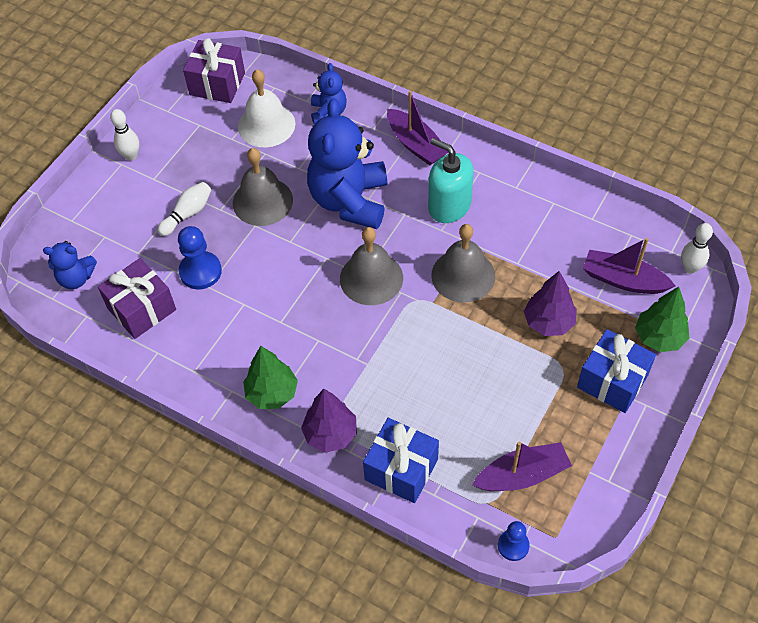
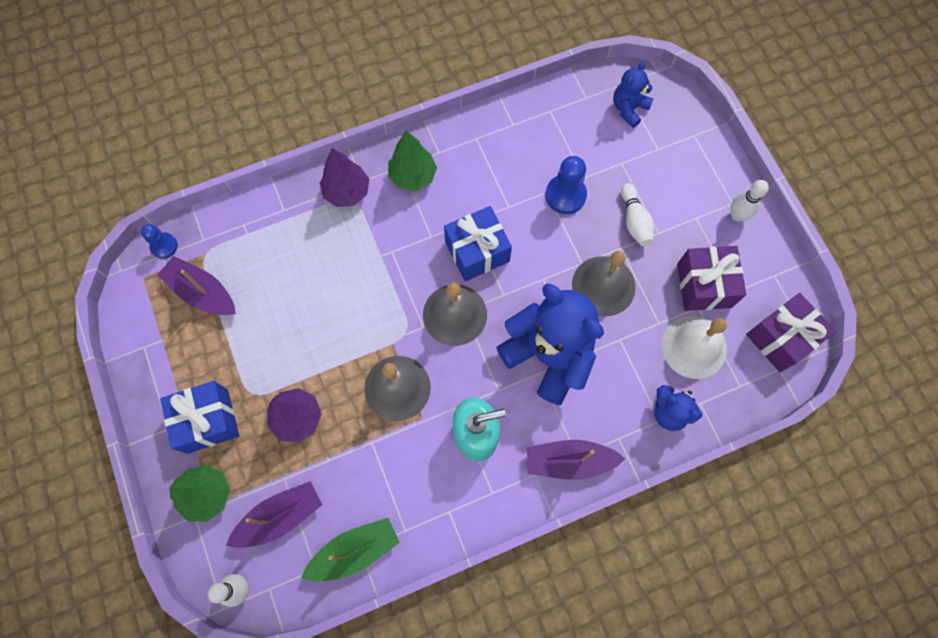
camera: 125 degrees right, 15 degrees up
(142, 309) = (562, 136): purple gift -> purple gift (704, 285)
(401, 469) = (280, 217): blue gift -> blue gift (477, 251)
(522, 475) = (202, 292): purple boat -> purple boat turned 105 degrees clockwise
(596, 221) = (355, 551): none -> green boat

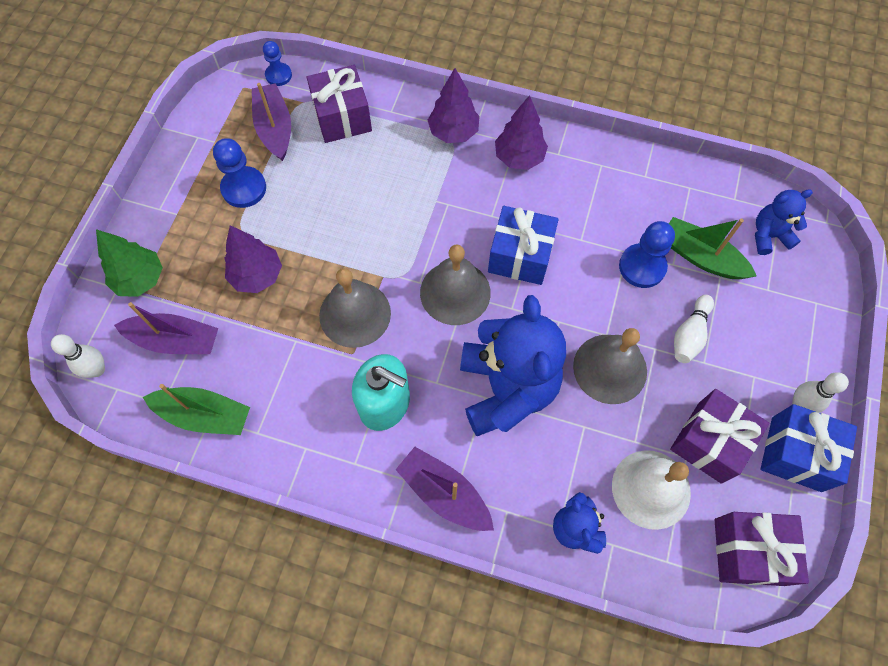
camera: 40 degrees right, 5 degrees down
(208, 421) = (191, 225): blue gift -> blue gift (796, 454)
(223, 359) = (244, 188): none -> blue pawn
(249, 243) = (342, 117): none -> purple gift
(413, 176) = (519, 157): green tree -> purple tree
(597, 158) = (700, 257): none -> green boat

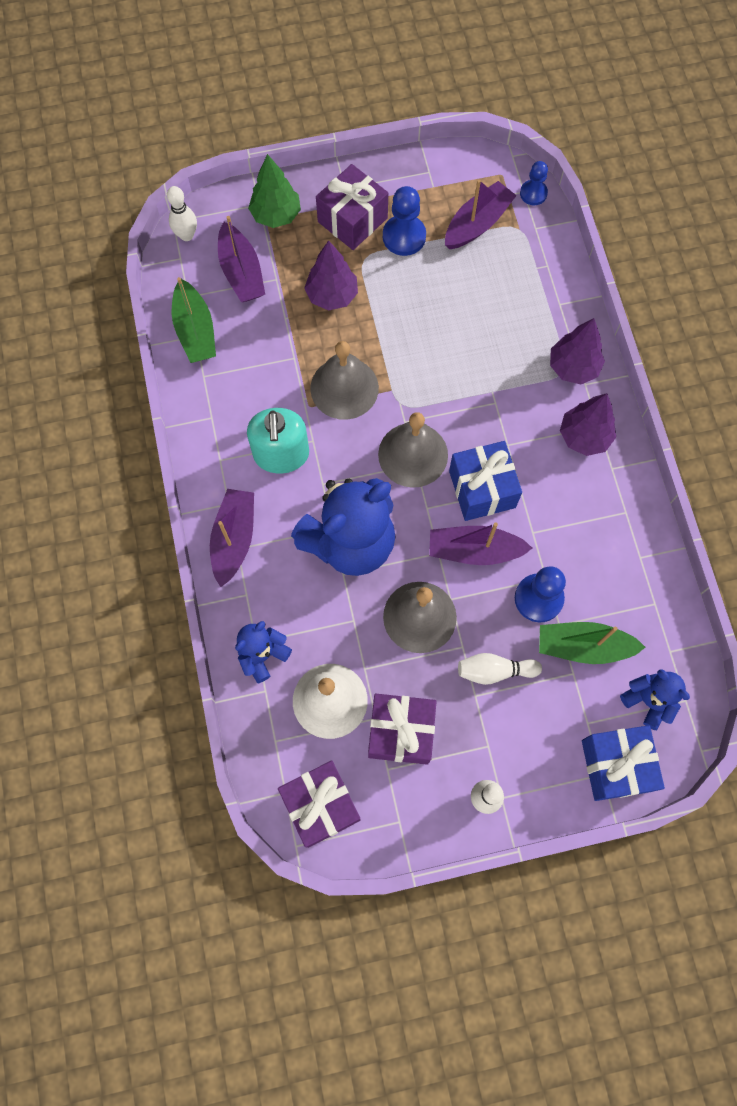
camera: 60 degrees right, 5 degrees up
(342, 117) = (525, 269): purple gift -> purple gift (352, 220)
(572, 292) = (474, 550): none -> purple boat
(700, 257) = (583, 646): green boat -> green boat turned 90 degrees counterclockwise
(796, 454) = (433, 812): blue gift -> blue gift (615, 765)

